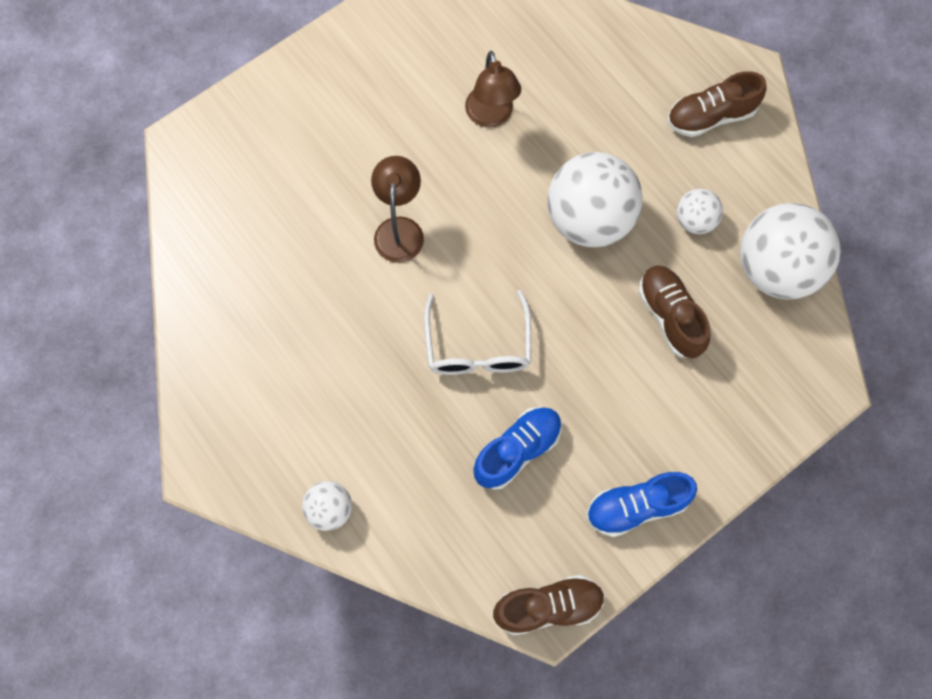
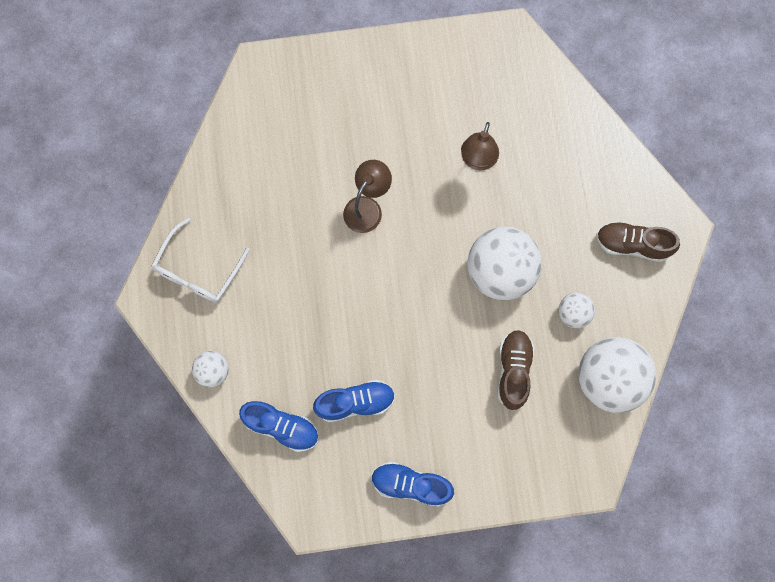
camera: 30 degrees right, 5 degrees up
(449, 527) = (282, 427): none -> blue shoe
(478, 345) = (372, 317): white glasses -> white glasses (198, 269)
(548, 607) = (314, 515): brown shoe -> none

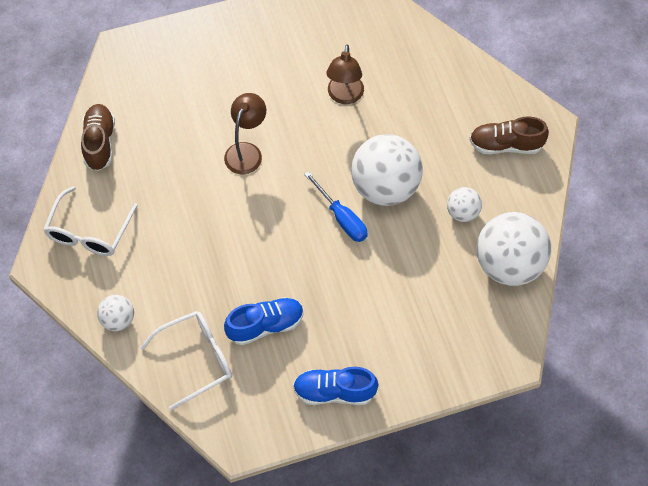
camera: 10 degrees left, 15 degrees down
(282, 427) = (195, 360): blue shoe -> white glasses
(450, 298) = (342, 218): none -> blue screwdriver
(513, 370) = (415, 272): brown shoe -> brown shoe (100, 143)

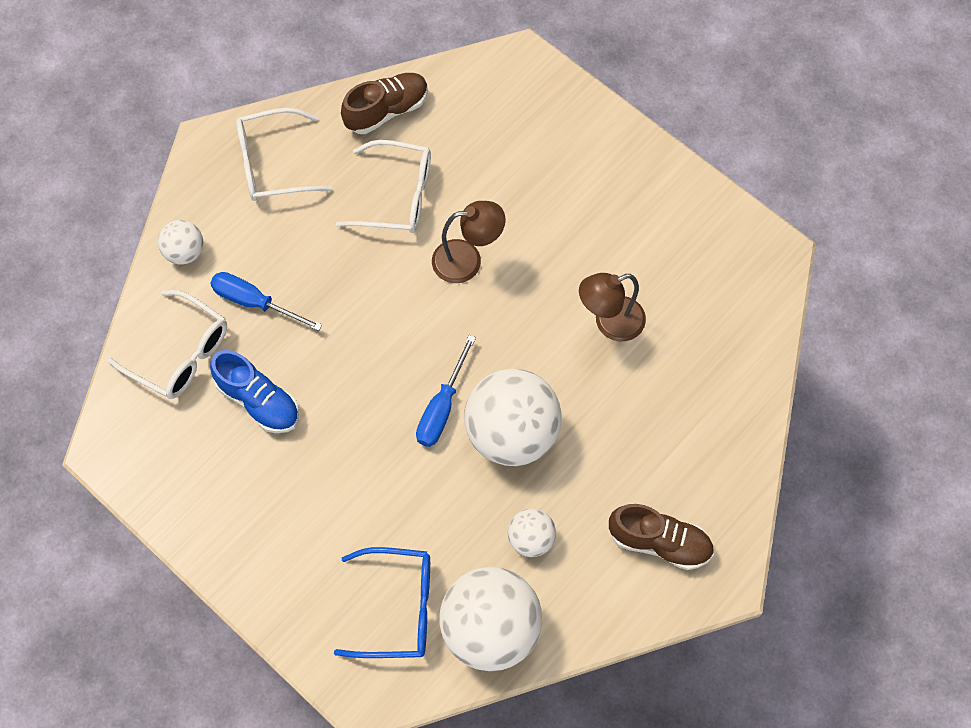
camera: 60 degrees right, 5 degrees up
(169, 169) = (396, 196): none -> white glasses
(189, 293) = (254, 302): none -> blue screwdriver
(334, 392) = (216, 516): blue shoe -> none
(463, 312) = (396, 608): none -> blue glasses
(505, 145) = (659, 542): brown shoe -> brown shoe turned 135 degrees clockwise

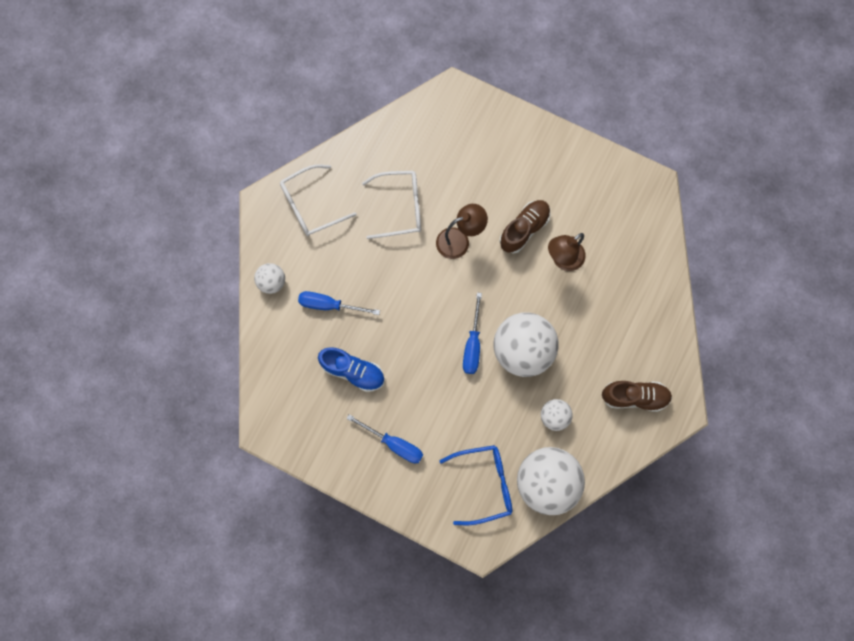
camera: 15 degrees left, 10 degrees up
(179, 353) = (291, 352): white glasses -> none
(284, 516) = (394, 443): none -> blue screwdriver
(386, 111) = (375, 149): brown shoe -> brown shoe (524, 229)

